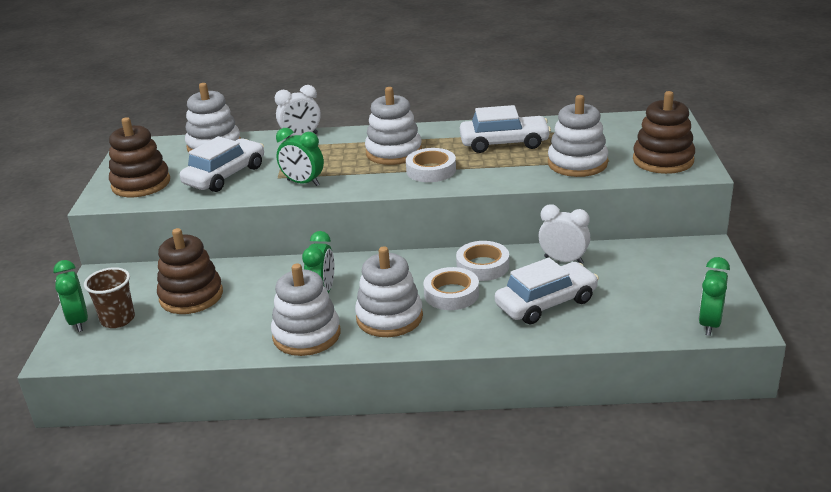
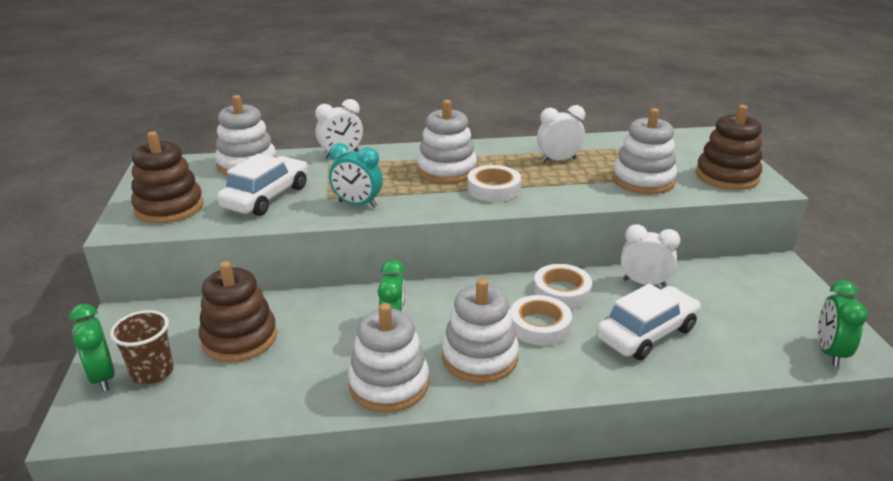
camera: 10 degrees left, 0 degrees up
(303, 183) = (357, 204): green clock -> turquoise clock
(504, 143) = (558, 160): white car -> white clock

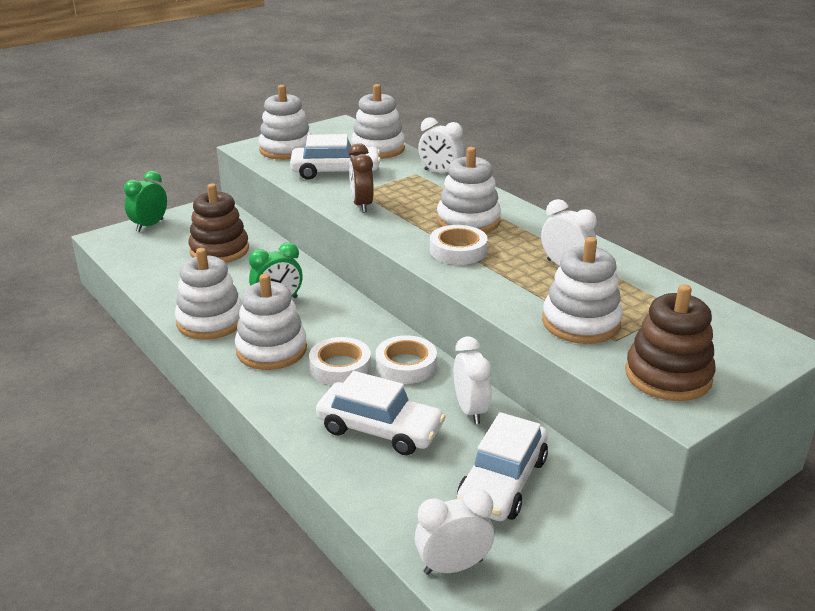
camera: 60 degrees right, 0 degrees up
(152, 372) = (164, 237): brown cup -> none
(169, 207) = (286, 150): brown stacking toy -> white stacking toy
(357, 204) = (361, 205): turquoise clock -> brown clock
(739, 299) = (502, 482): none -> white car
(829, 352) = (453, 566): green clock -> white clock

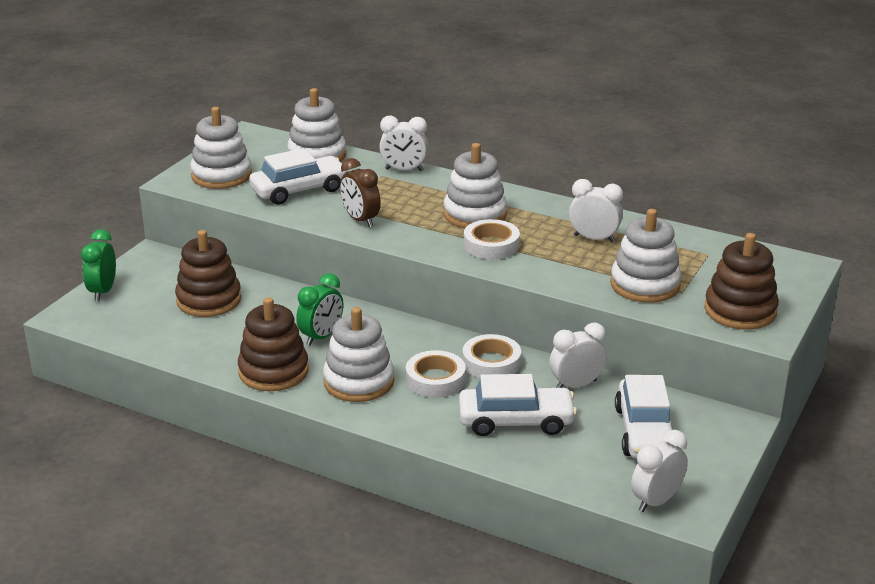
camera: 25 degrees left, 0 degrees up
(210, 321) = (273, 371): white stacking toy -> brown stacking toy
(470, 410) = (576, 385): white clock -> white clock turned 75 degrees counterclockwise

